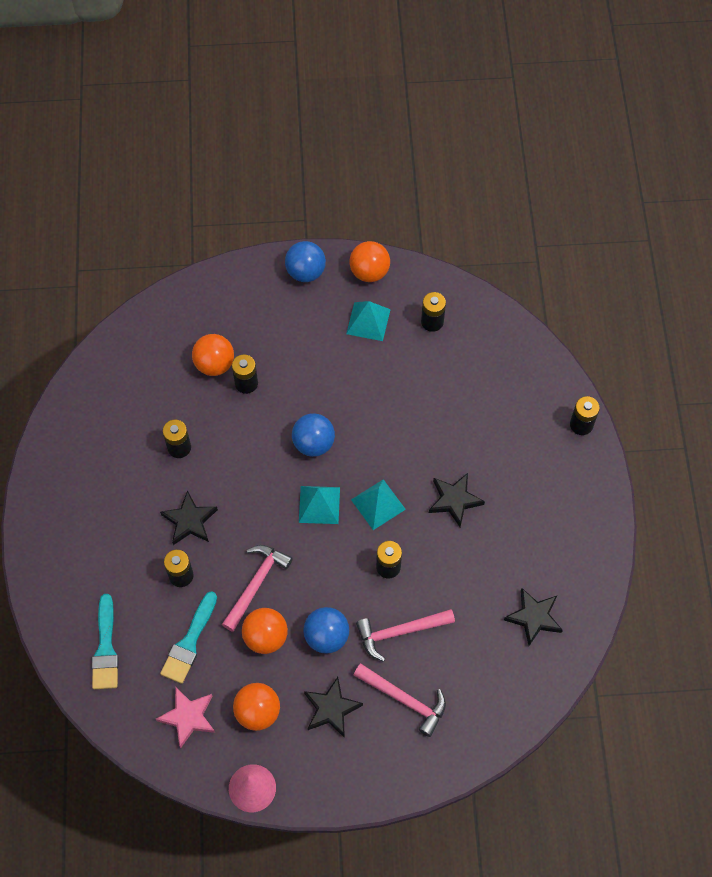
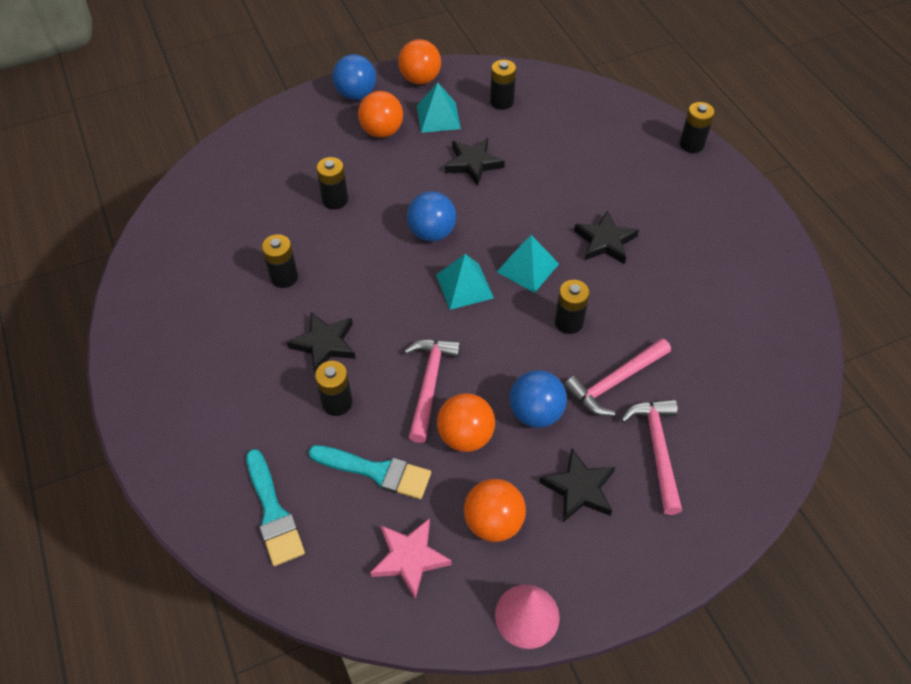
camera: 20 degrees left, 10 degrees down
(189, 642) = (376, 471): turquoise brush -> turquoise brush turned 75 degrees counterclockwise
(214, 364) = (293, 192): orange ball -> orange ball (382, 131)
(404, 699) = (657, 450): pink hammer -> pink hammer turned 105 degrees counterclockwise
(534, 617) = (748, 323): black star -> black star (473, 163)

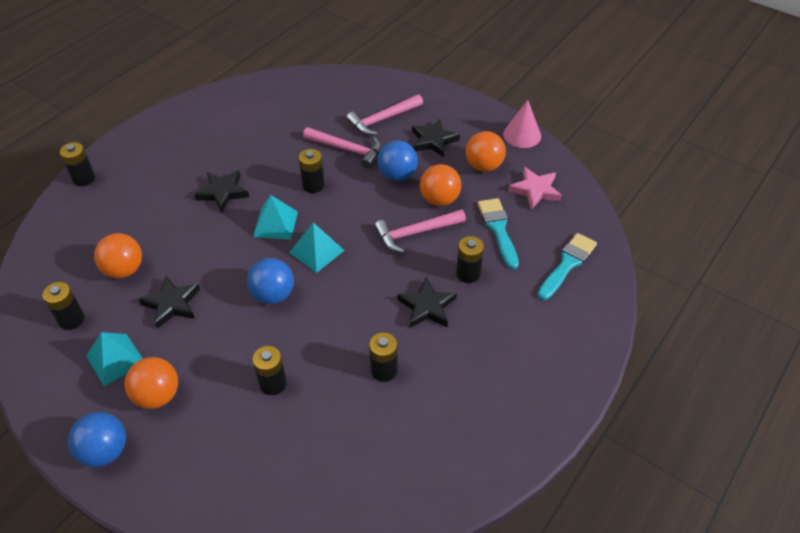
camera: 120 degrees left, 5 degrees down
(420, 79) = (56, 404): orange ball -> orange ball (124, 270)

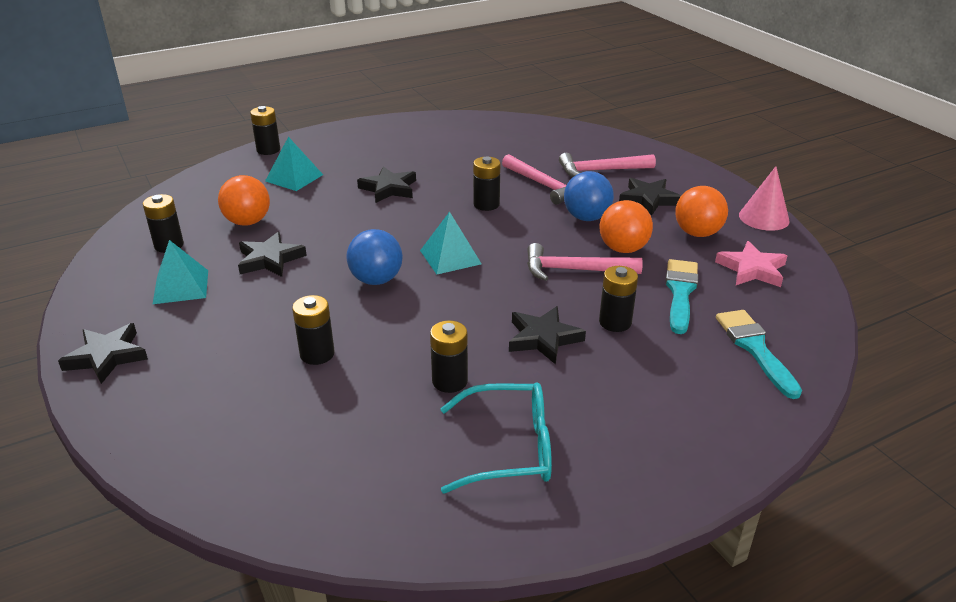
camera: 25 degrees right, 15 degrees down
(105, 451) = (107, 356): blue ball -> black star
(157, 395) = (194, 327): orange ball -> none
(275, 224) = (423, 224): turquoise pyramid -> turquoise pyramid (294, 177)
(454, 411) = (509, 448): none -> turquoise glasses
(567, 264) = (755, 348): turquoise brush -> turquoise brush turned 75 degrees counterclockwise

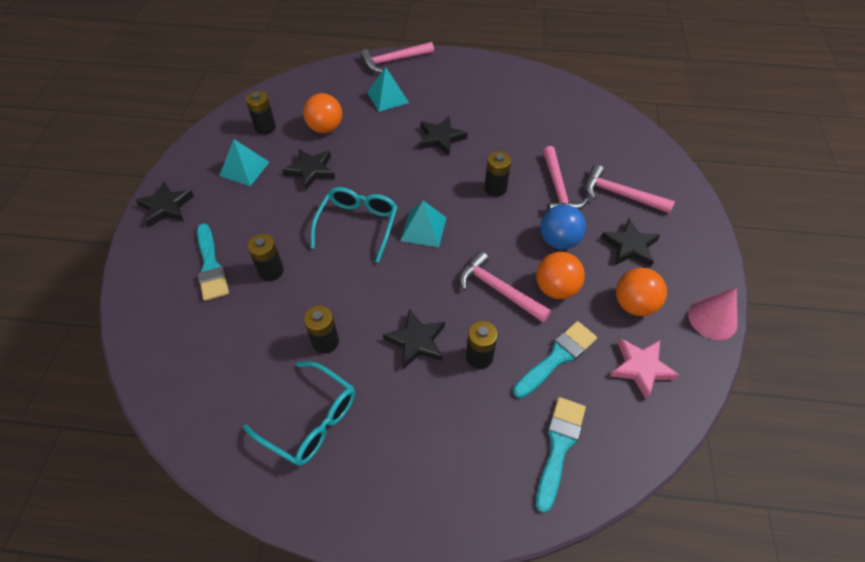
camera: 35 degrees right, 20 degrees up
(233, 381) = (211, 266): none -> turquoise brush
(268, 150) = (394, 60): black battery -> pink hammer
(376, 280) = (358, 225): blue ball -> turquoise glasses

